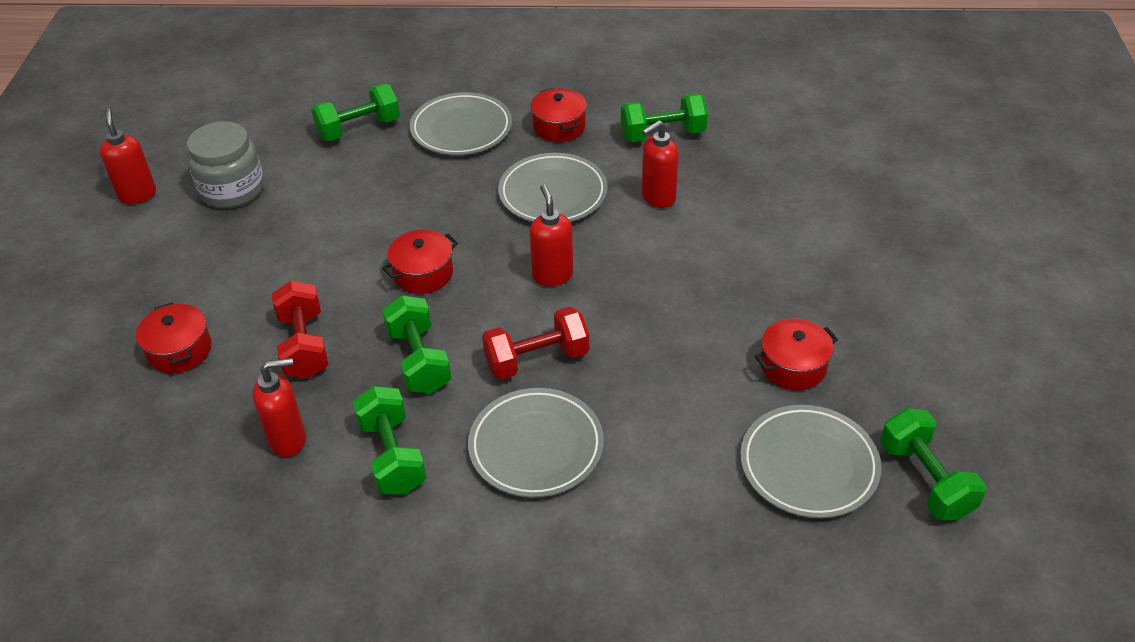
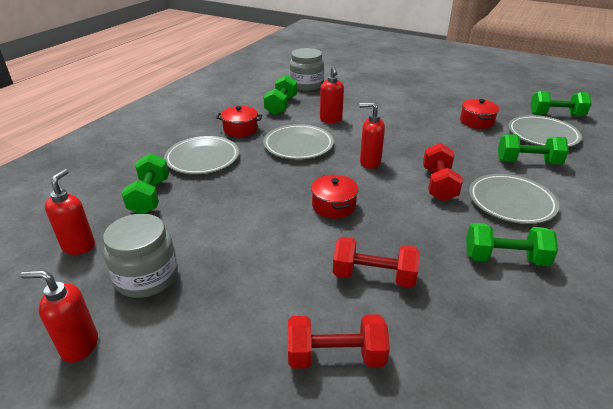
camera: 65 degrees left, 10 degrees down
(179, 350) = (336, 356): red pot -> red dumbbell
(288, 439) = (474, 307): red soap dispenser -> red soap dispenser (79, 246)
(419, 360) = (418, 226): green dumbbell -> green dumbbell (527, 162)
(764, 131) = (306, 85): none -> grey jar

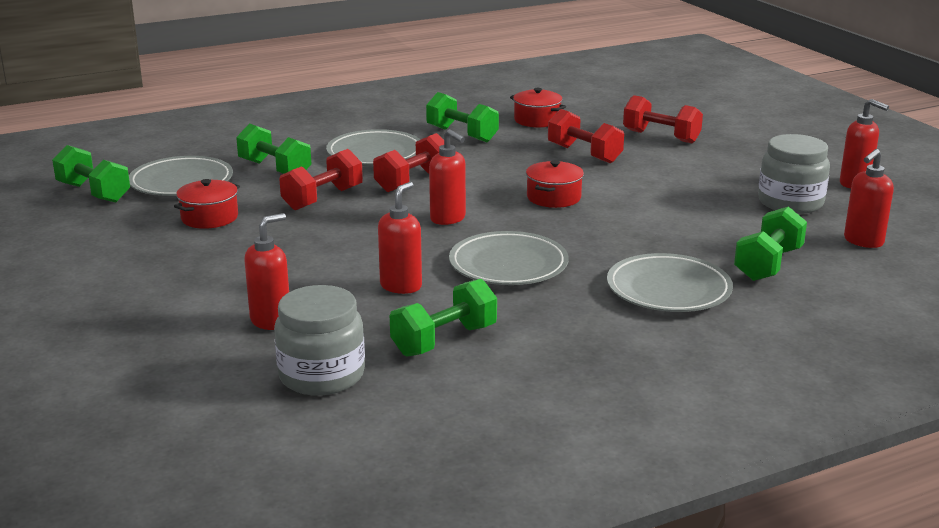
camera: 145 degrees left, 10 degrees down
(240, 129) = (569, 318): red pot -> red pot (537, 120)
(354, 93) = (271, 321): none -> red soap dispenser
(456, 151) = (323, 199): none -> red dumbbell

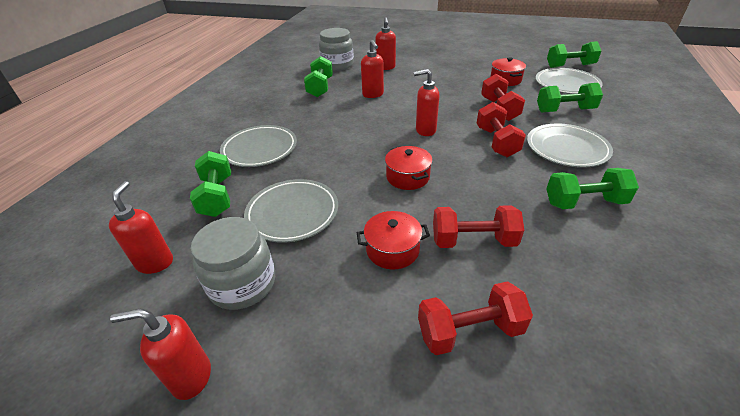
camera: 135 degrees right, 15 degrees up
(508, 265) = (351, 123): grey plate -> grey plate (292, 213)
(537, 120) = (600, 270): red pot -> red pot (392, 249)

